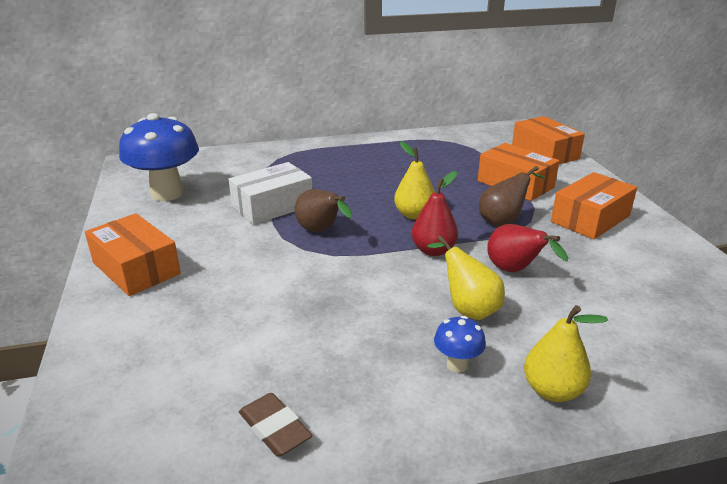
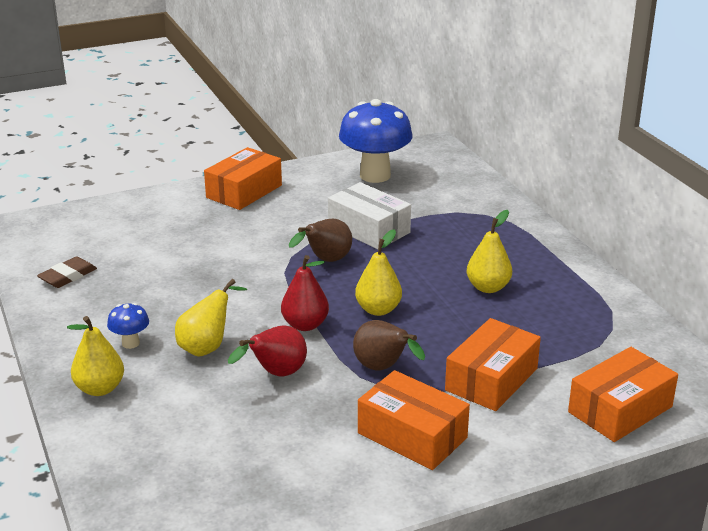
camera: 80 degrees right, 0 degrees up
(391, 170) = (488, 287): none -> yellow pear

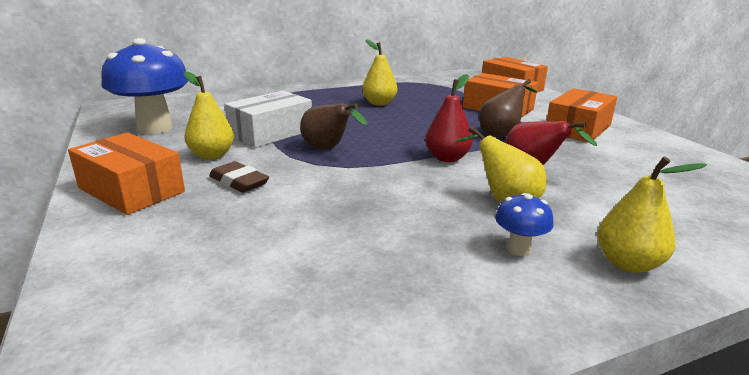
camera: 90 degrees left, 5 degrees down
(68, 276) = (340, 330): brown eraser -> brown eraser (239, 182)
(378, 309) = (415, 133): yellow pear -> yellow pear (212, 155)

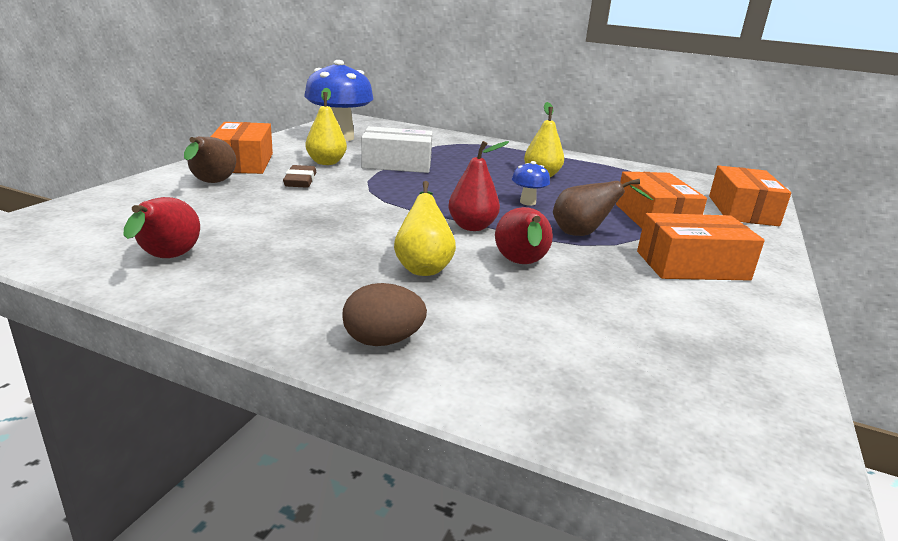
camera: 45 degrees right, 0 degrees up
(328, 149) = (403, 187): brown pear -> brown pear (211, 184)
(352, 319) = (167, 259): none -> red pear
(519, 249) = (339, 290): blue mushroom -> blue mushroom (527, 202)
(628, 263) = (383, 341): yellow pear -> brown egg

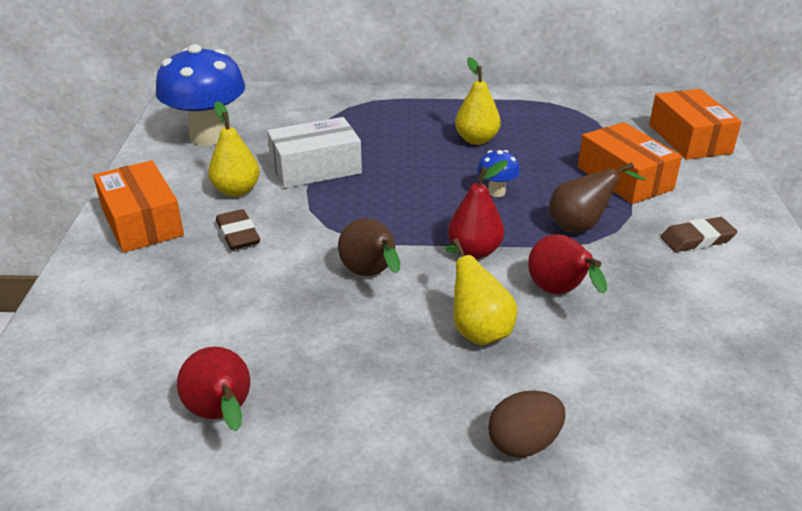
camera: 20 degrees left, 10 degrees up
(211, 184) = (143, 274): brown pear -> brown pear (371, 275)
(692, 265) = (697, 239): orange box -> brown eraser

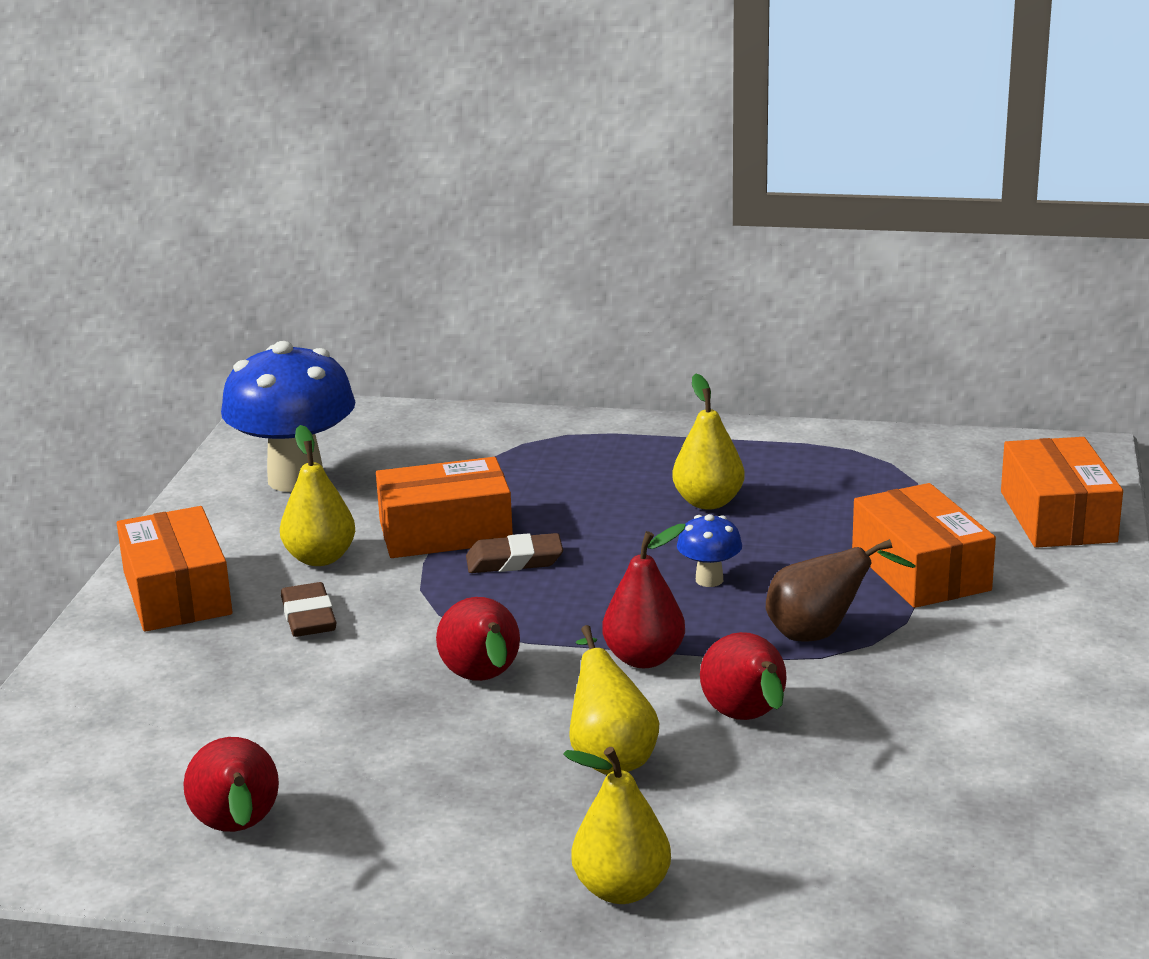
camera: 10 degrees right, 10 degrees down
(315, 168) = (445, 532): white box -> orange box
(371, 275) = (483, 680): brown pear -> red pear
(523, 443) = (621, 890): brown egg -> yellow pear
(697, 239) = (991, 662): brown eraser -> brown eraser (514, 561)

